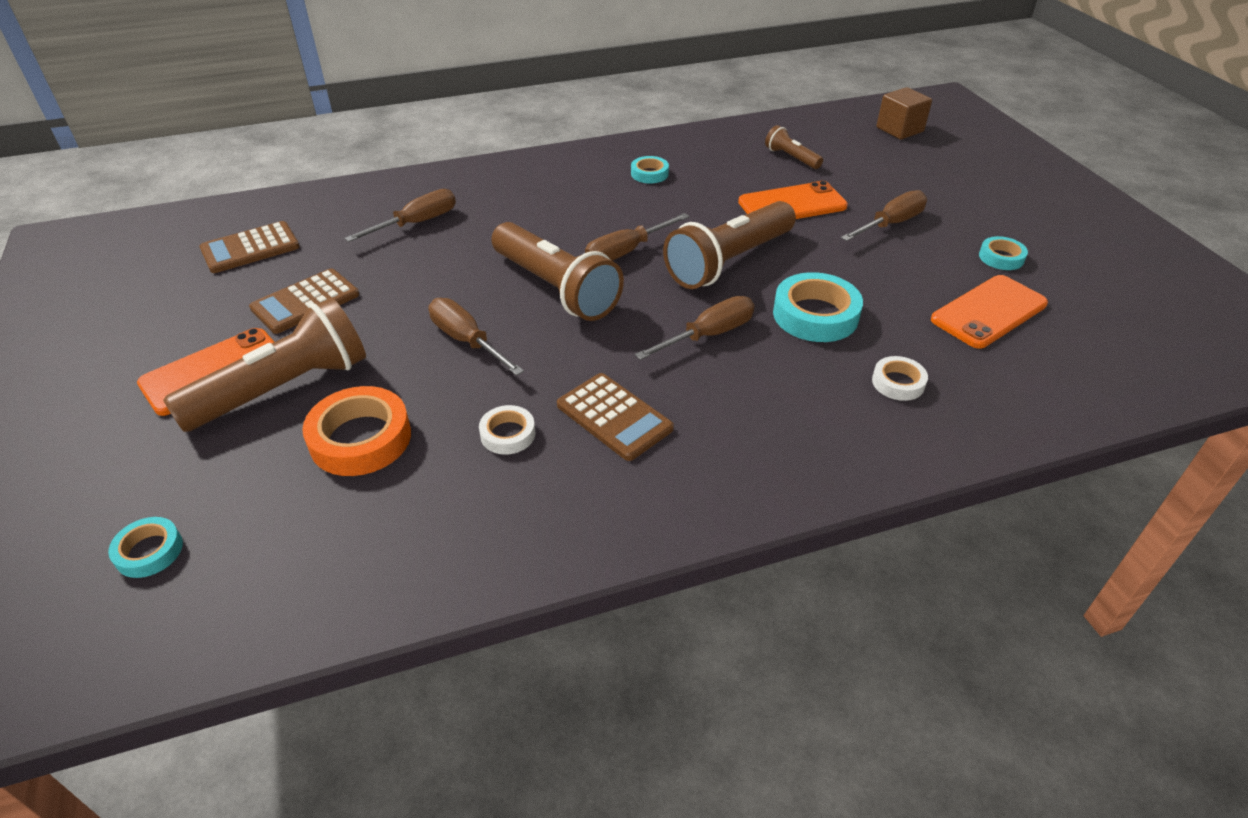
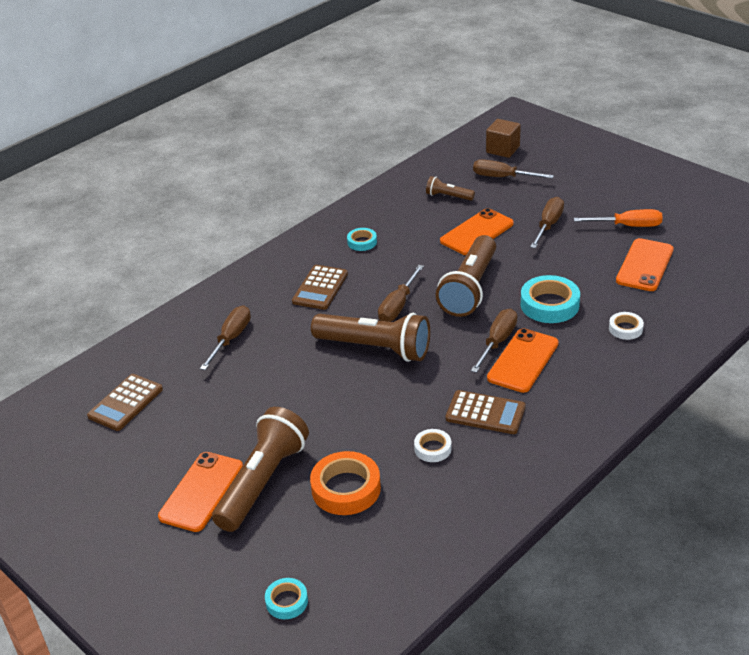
camera: 25 degrees left, 5 degrees down
(305, 302) = (212, 423): brown calculator -> brown calculator (320, 288)
(466, 341) = (351, 404): brown screwdriver -> brown screwdriver (502, 177)
(721, 370) = (523, 361): none -> orange phone
(1001, 257) = (628, 226): turquoise tape -> orange screwdriver

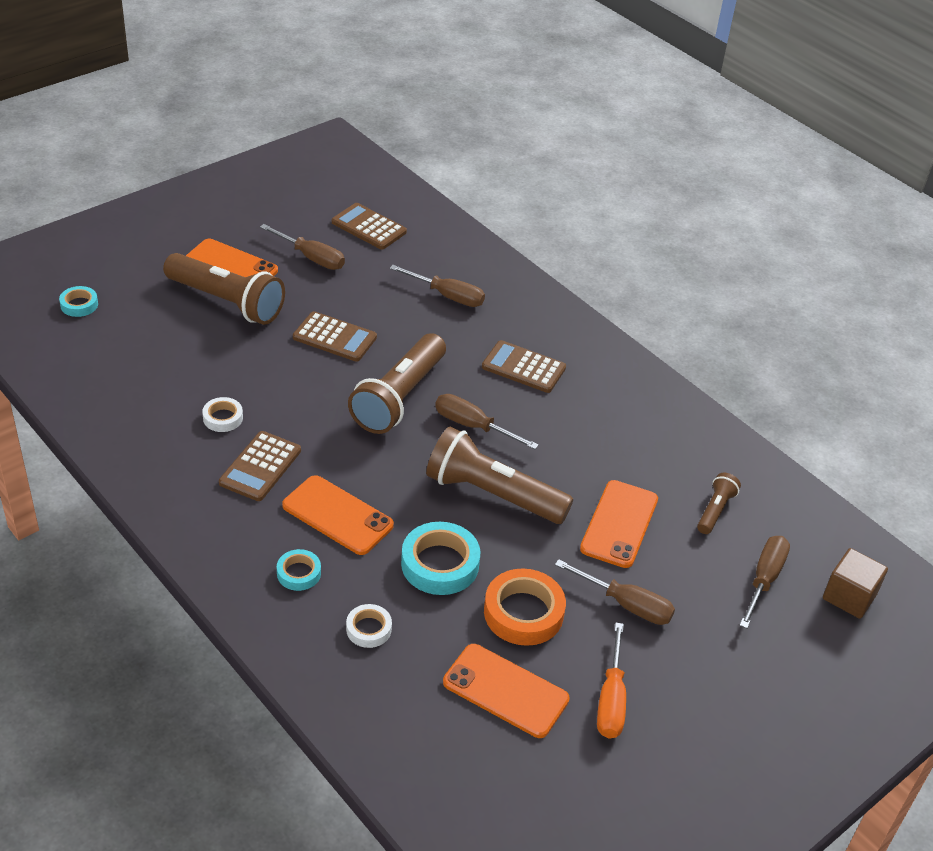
camera: 90 degrees right, 5 degrees up
(304, 398) = (334, 337): none -> brown calculator
(346, 488) = (194, 352): orange tape -> orange tape (523, 613)
(362, 242) = (613, 412): turquoise tape -> turquoise tape (299, 573)
(477, 232) = (619, 524): orange phone -> orange phone turned 60 degrees clockwise
(497, 342) = (380, 500): brown screwdriver -> brown screwdriver (311, 258)

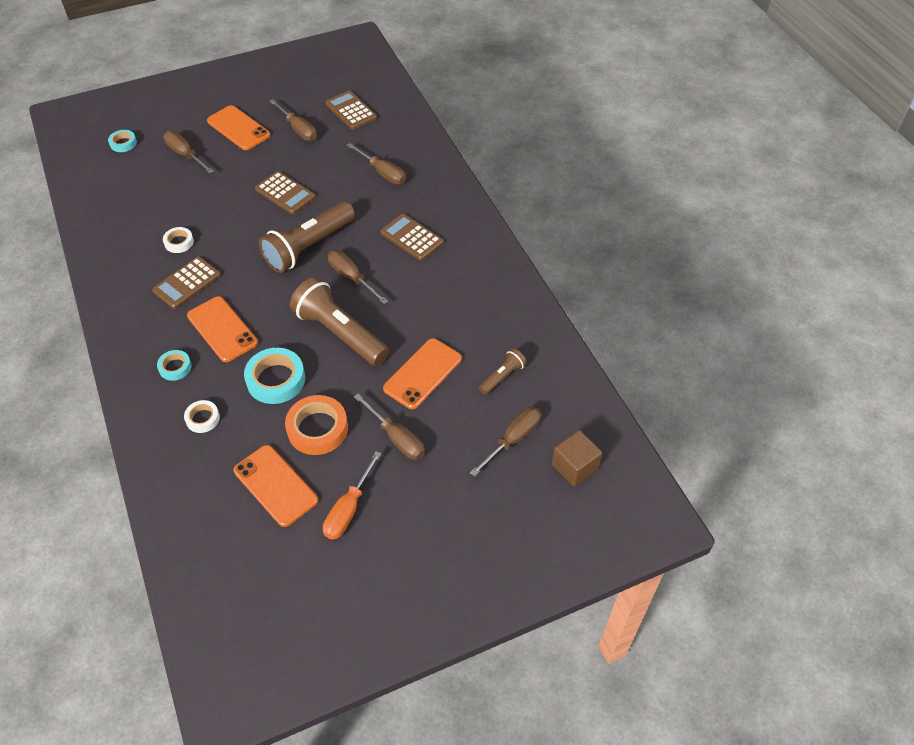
camera: 20 degrees right, 10 degrees up
(174, 308) = (185, 155): none -> brown screwdriver
(226, 302) = (223, 155): brown flashlight -> none

